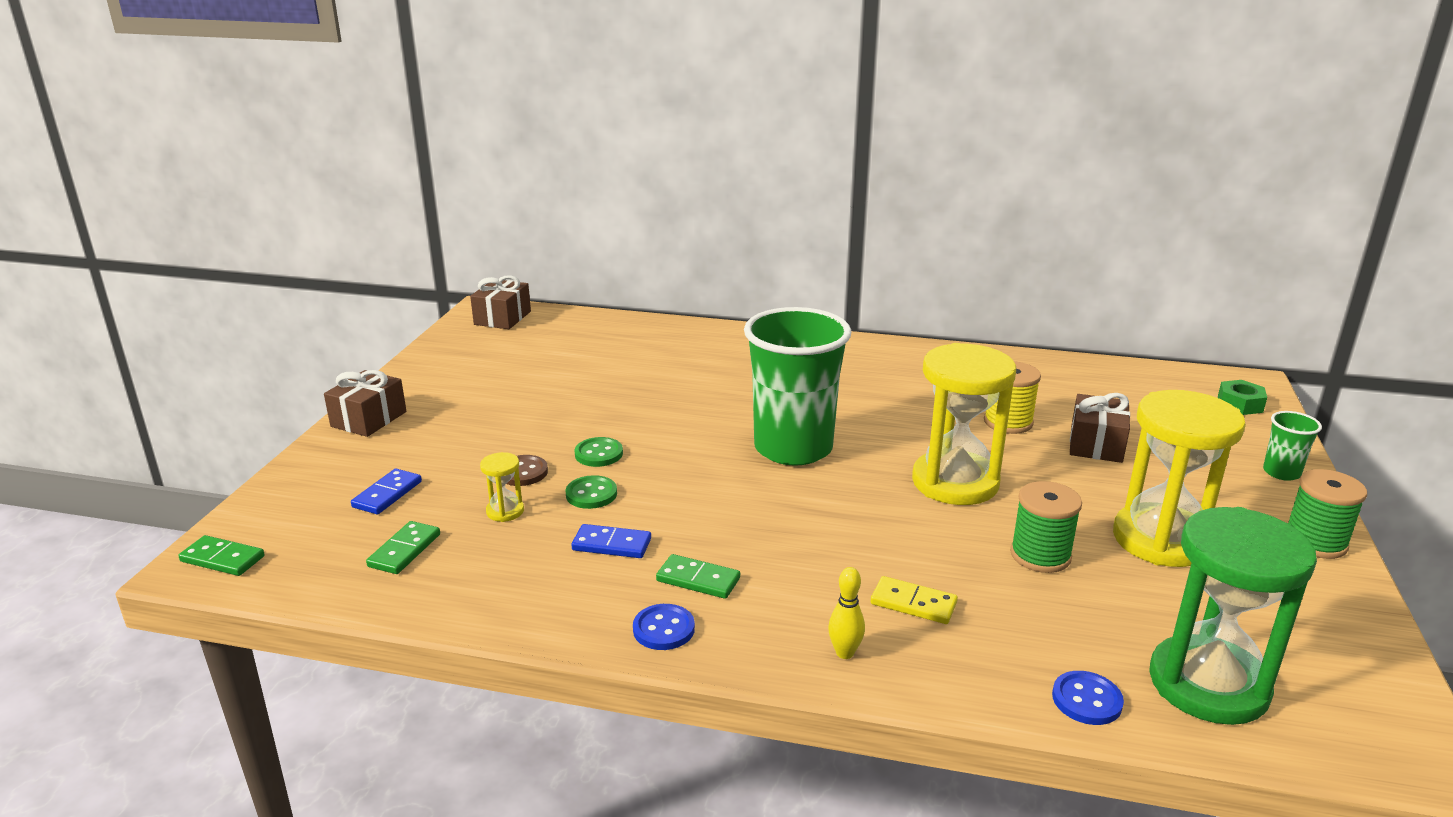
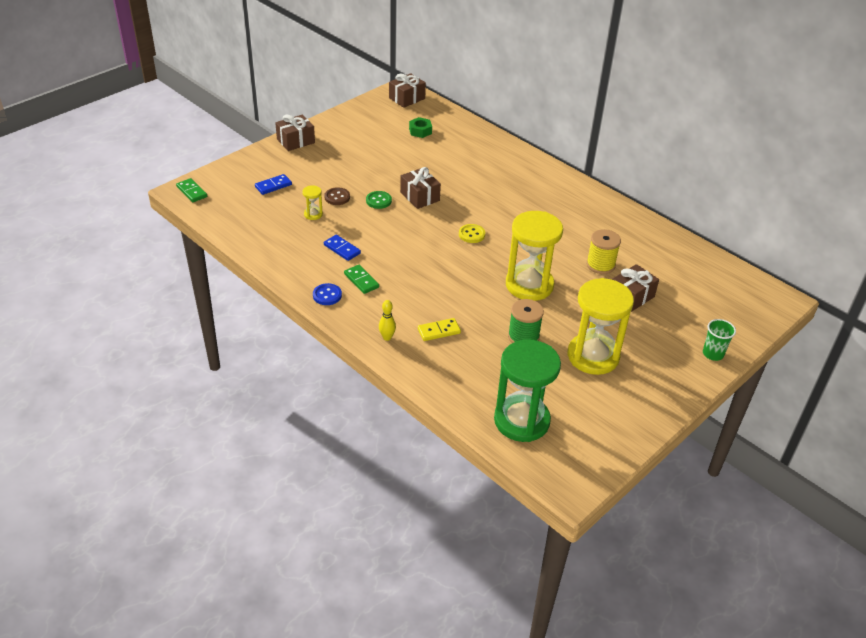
camera: 30 degrees right, 15 degrees up
(404, 550) = (259, 216): green domino -> none
(591, 494) = (356, 221): green button -> none
(658, 427) = (420, 196): none -> brown gift
(793, 448) = (471, 234): green cup -> yellow button
(913, 603) = (439, 331): yellow domino -> yellow domino turned 75 degrees counterclockwise
(1086, 700) = (461, 401): blue button -> none
(1240, 404) = (753, 309): green nut -> green nut (420, 131)
(1315, 542) = (672, 392): green spool -> none

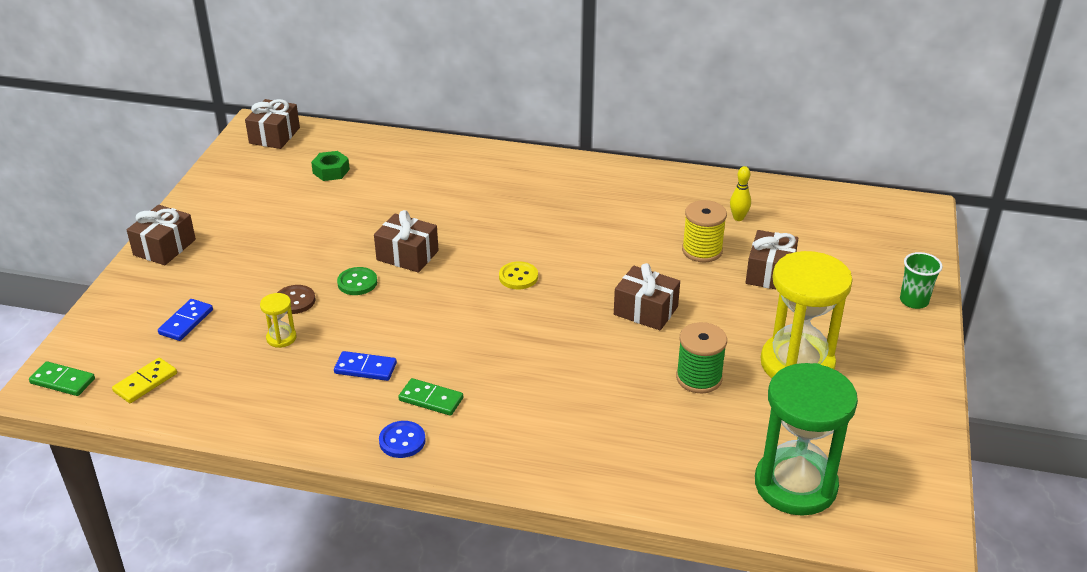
camera: 30 degrees left, 5 degrees down
(387, 337) = (535, 460): yellow bowling pin -> yellow bowling pin (738, 218)
(439, 331) = (592, 419): yellow domino -> yellow domino (145, 383)
(529, 285) = (645, 310): yellow hourglass -> brown gift

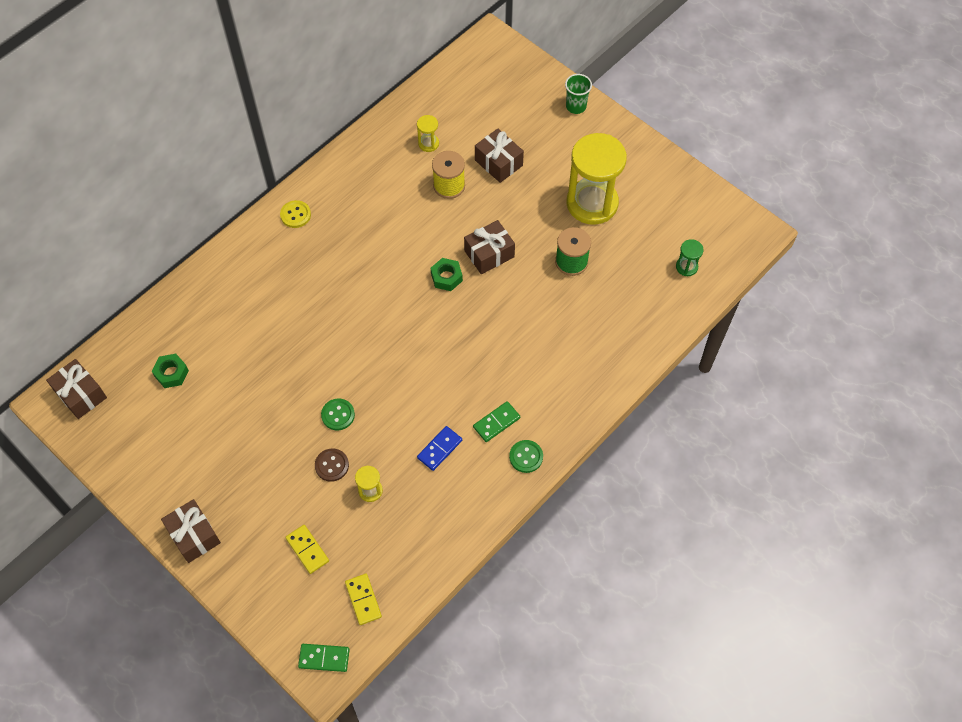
camera: 60 degrees left, 25 degrees up
(63, 381) = (324, 658): green domino -> green domino turned 45 degrees clockwise
(186, 322) = (307, 550): blue domino -> yellow domino
(402, 441) = (526, 457): blue button -> green button
(407, 255) = (327, 368): brown gift -> none
(518, 277) = (402, 309): yellow button -> yellow button (295, 215)
(586, 292) = (446, 277): none -> green nut
(738, 218) = (428, 143): yellow bowling pin -> yellow hourglass
(795, 485) = (686, 267): green hourglass -> green hourglass, size x0.42

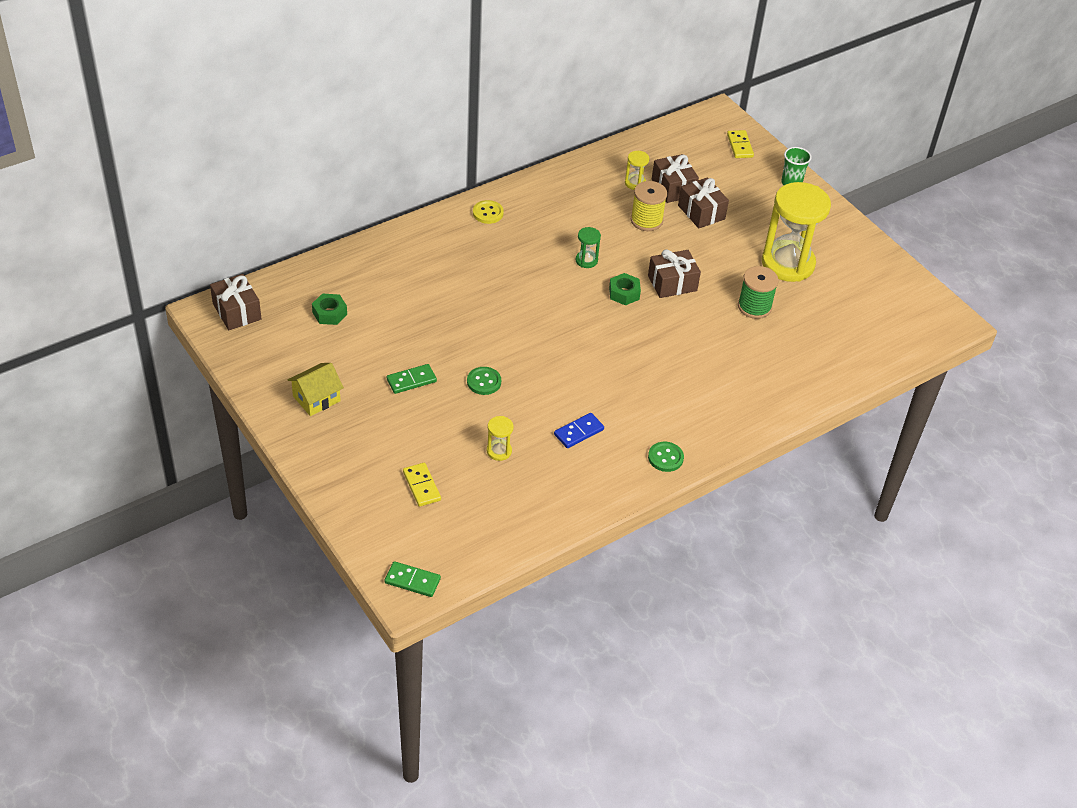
camera: 10 degrees right, 15 degrees down
(183, 476) = (316, 398): none -> yellow house
(194, 535) = (312, 449): brown gift -> brown gift (673, 188)
(332, 465) = (466, 422): brown button -> none
(363, 600) = (466, 540): yellow domino -> yellow domino (740, 146)
(496, 422) = (643, 422): green domino -> green domino (411, 380)
(686, 267) = (873, 335): green hourglass -> green hourglass (586, 260)

